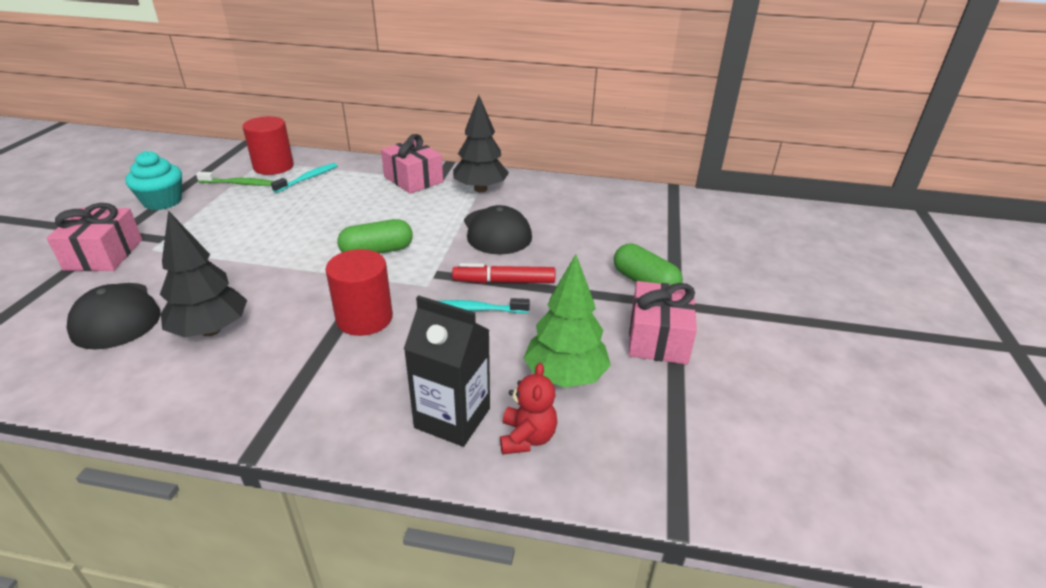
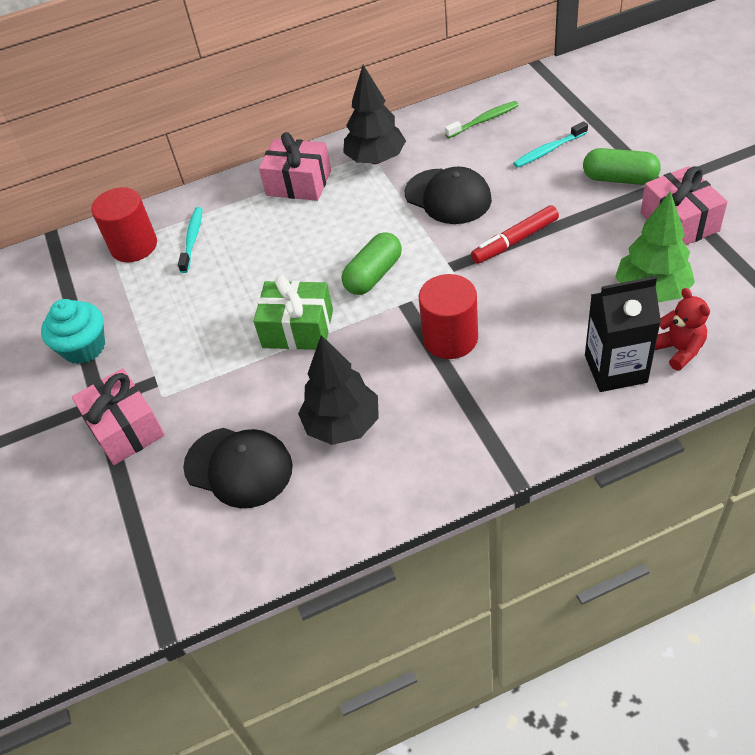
camera: 25 degrees left, 15 degrees up
(239, 184) = (130, 284): green toothbrush -> green toothbrush (484, 120)
(283, 256) = (298, 329): none -> green gift
(475, 309) = (524, 278): turquoise toothbrush -> turquoise toothbrush (548, 150)

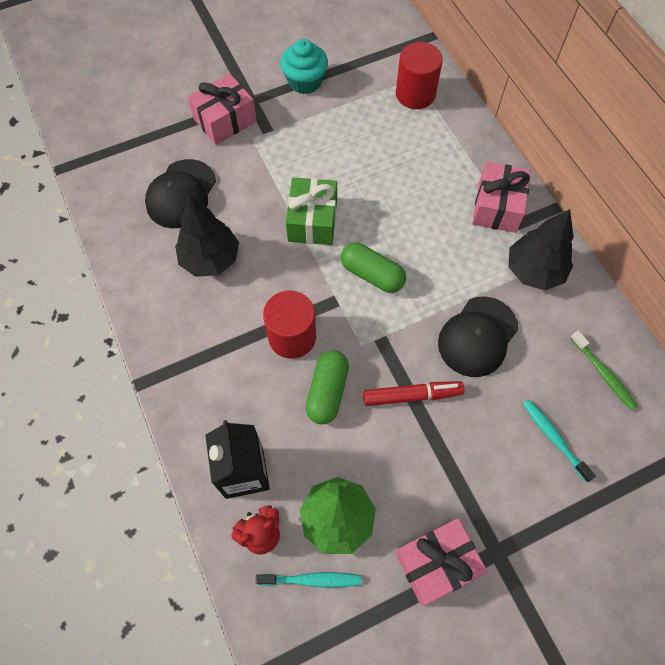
camera: 80 degrees right, 15 degrees up
(192, 239) = (422, 134): turquoise toothbrush -> turquoise toothbrush (312, 580)
(514, 241) = (412, 396): red marker -> red marker turned 120 degrees clockwise
(619, 179) = (507, 509): green capsule -> green capsule (327, 391)

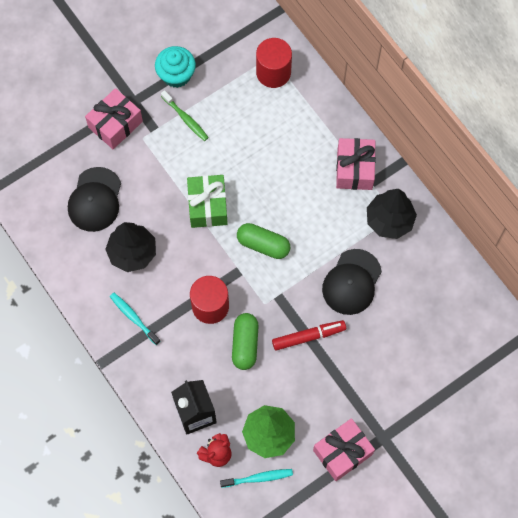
camera: 10 degrees left, 5 degrees up
(554, 438) = (415, 350): turquoise toothbrush -> turquoise toothbrush (133, 317)
(603, 374) = (448, 296): green toothbrush -> green toothbrush (186, 119)

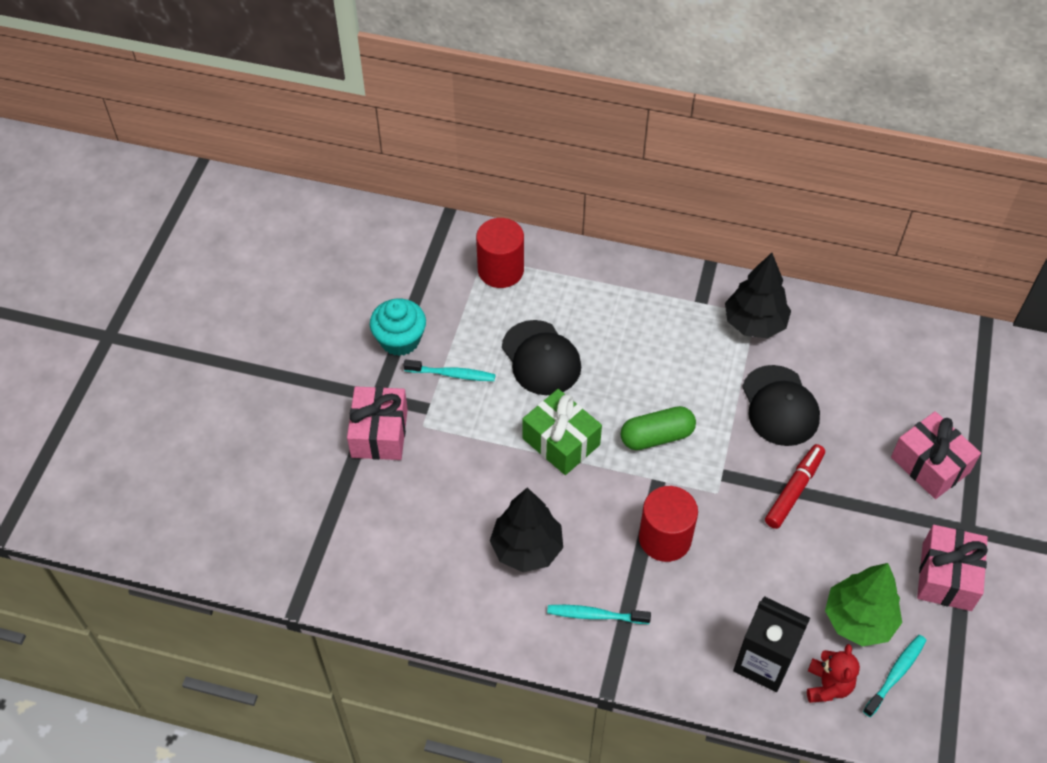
camera: 40 degrees left, 15 degrees down
(95, 200) = (431, 525): black cap -> black cap (541, 358)
(186, 119) = (452, 374): green toothbrush -> turquoise toothbrush
(245, 344) = (740, 548): green capsule -> none
(354, 169) = (672, 302): pink gift -> pink gift (930, 465)

